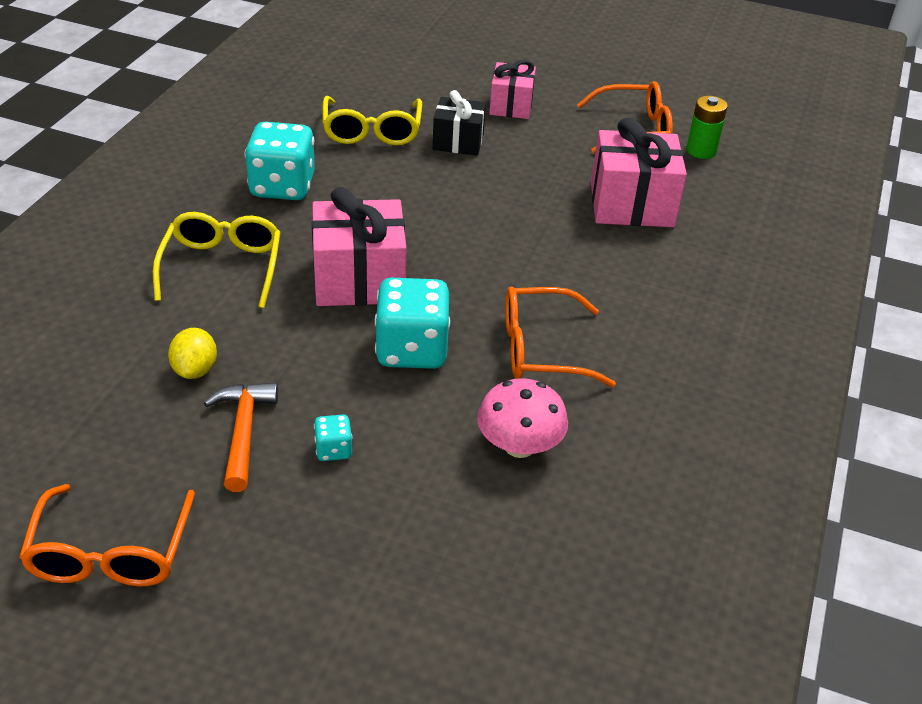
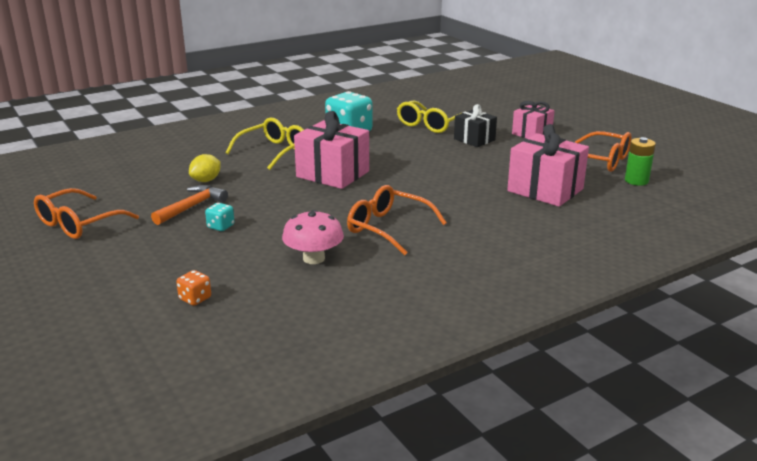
camera: 40 degrees right, 15 degrees down
(412, 350) = (317, 206): turquoise dice -> none
(465, 594) = (195, 299): none -> orange dice

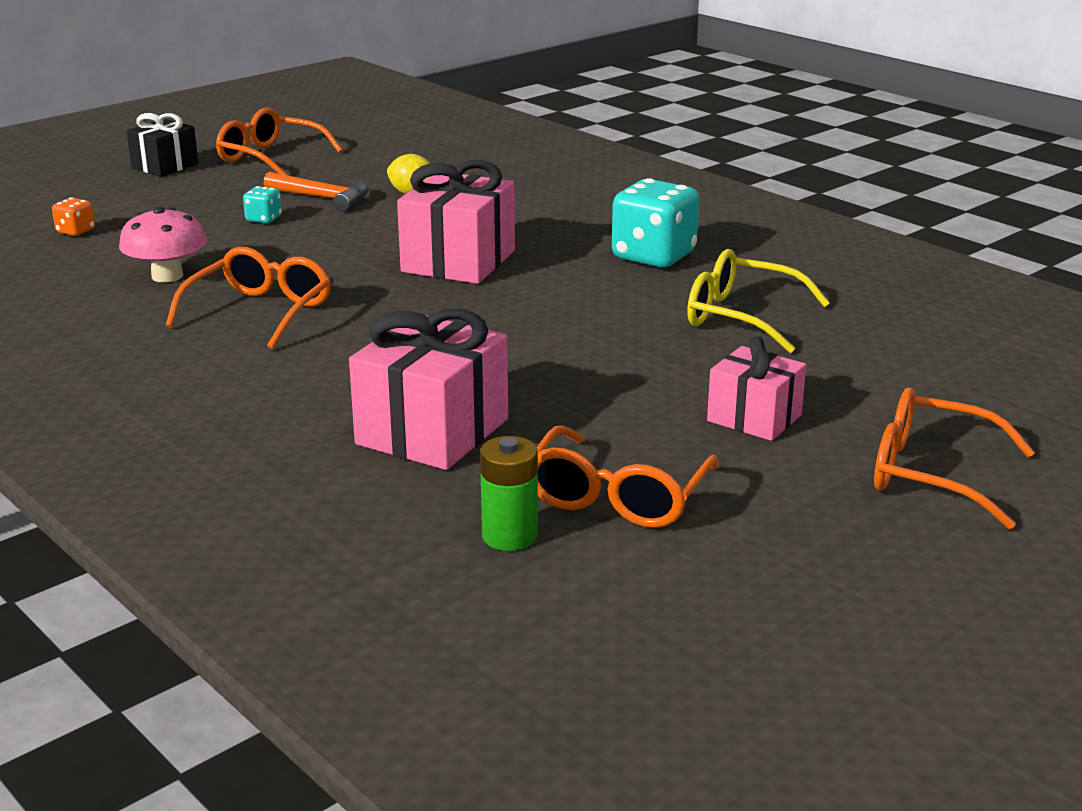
camera: 80 degrees right, 0 degrees up
(274, 151) = (538, 217): yellow glasses -> none
(474, 139) = (679, 360): black gift -> black gift (165, 166)
(576, 115) = (932, 474): none -> orange glasses

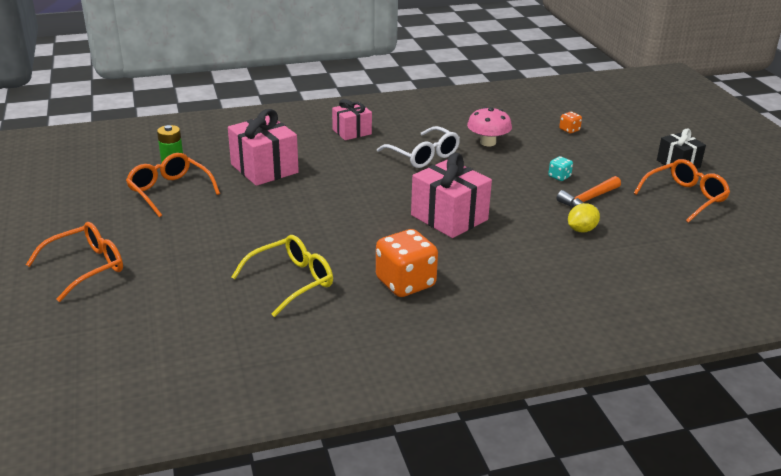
camera: 115 degrees right, 5 degrees up
(259, 312) = (423, 155): orange glasses -> white glasses
(653, 256) = (405, 283): turquoise dice -> orange dice
(754, 418) = (186, 242): pink gift -> pink gift (352, 132)

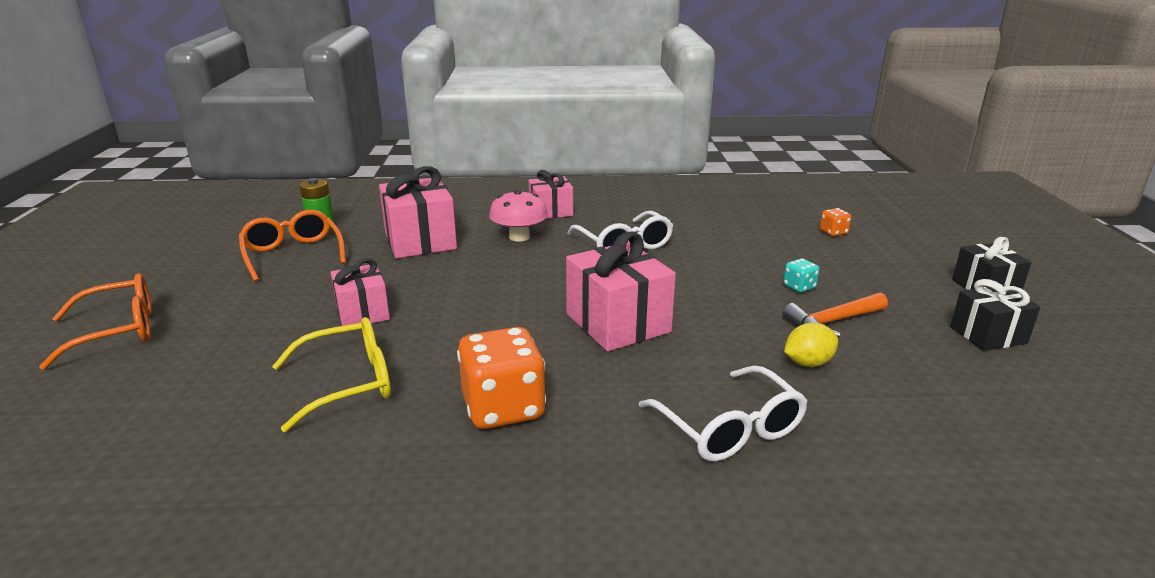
camera: 15 degrees right, 5 degrees down
(263, 231) = (362, 313): none -> pink gift
(488, 142) = (716, 237): pink mushroom -> pink mushroom (519, 237)
(548, 276) = (728, 428): none -> white glasses
(684, 198) = (988, 335): orange glasses -> black gift

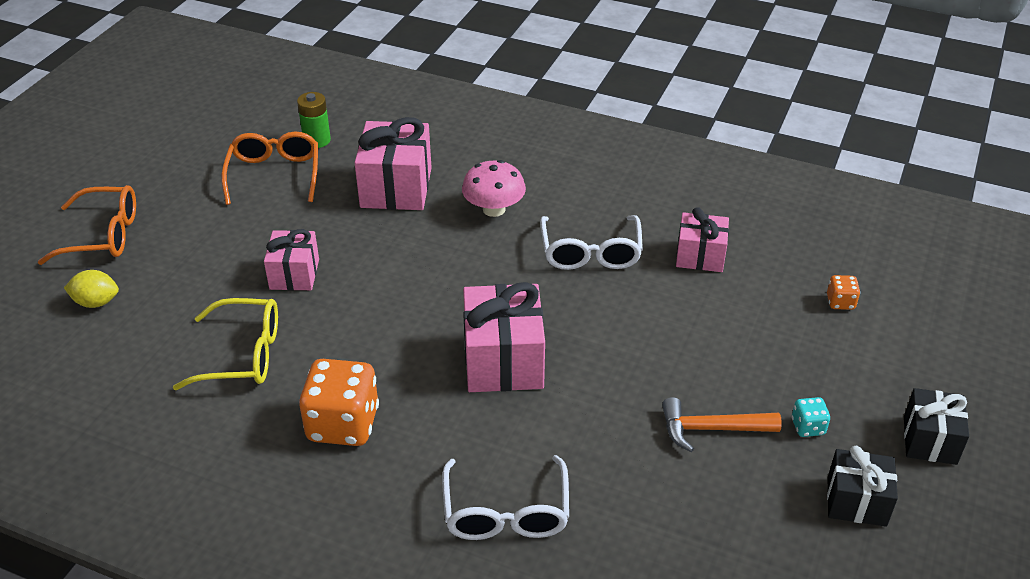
camera: 25 degrees right, 15 degrees up
(551, 211) = (552, 177): pink gift -> pink gift (700, 256)
(799, 287) = (721, 372): turquoise dice -> turquoise dice (808, 427)
(808, 363) = (638, 469): yellow lemon -> yellow lemon (96, 302)

